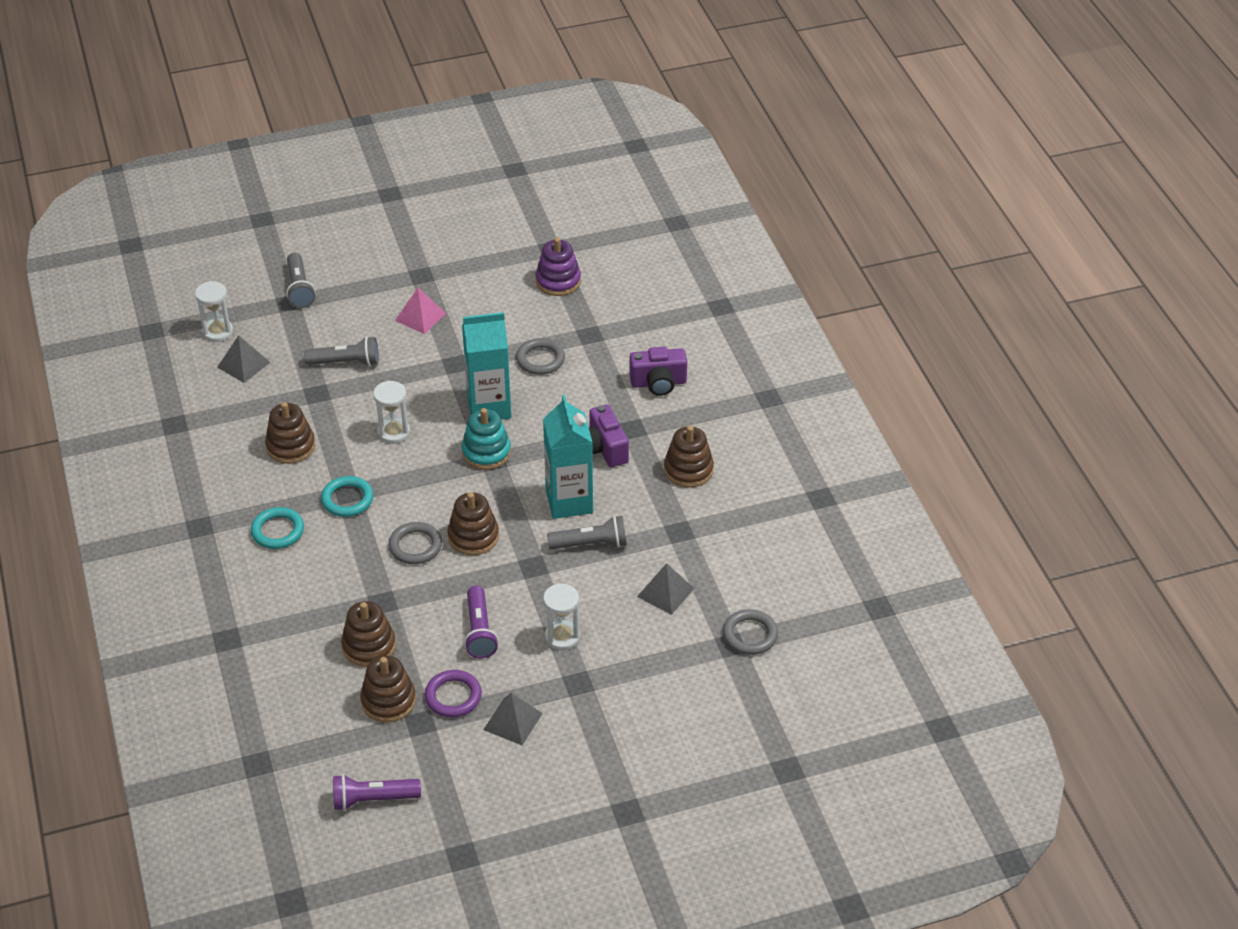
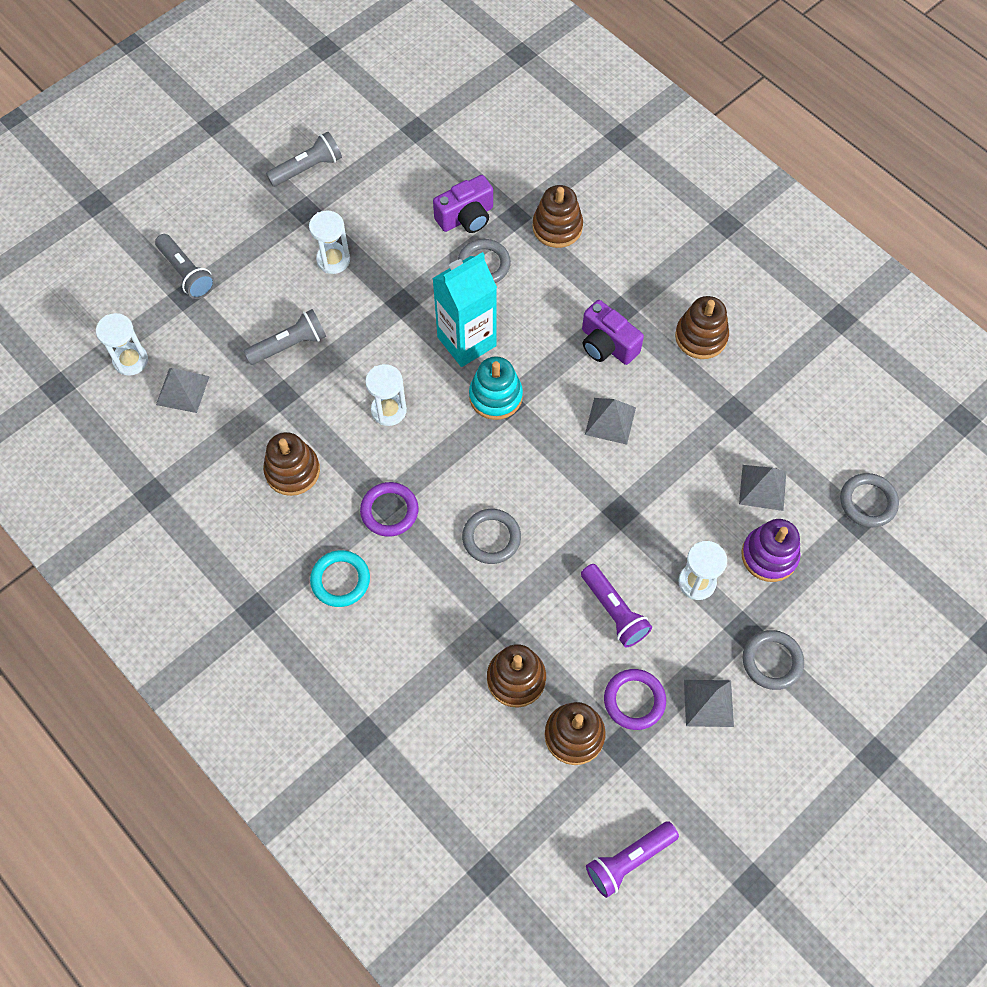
camera: 25 degrees left, 20 degrees up
(347, 499) = (389, 511): turquoise ring -> purple ring
(420, 317) = (333, 260): pink pyramid -> white hourglass
(473, 536) = (542, 502): brown stacking toy -> brown stacking toy (557, 227)
(558, 281) = (446, 165): purple stacking toy -> purple stacking toy (769, 556)
(569, 501) = (610, 421): turquoise carton -> grey pyramid
(586, 713) = (772, 661): none -> grey ring
(590, 544) = (660, 462): grey flashlight -> grey flashlight (307, 168)
(658, 383) = (614, 247): purple camera -> purple camera (466, 217)

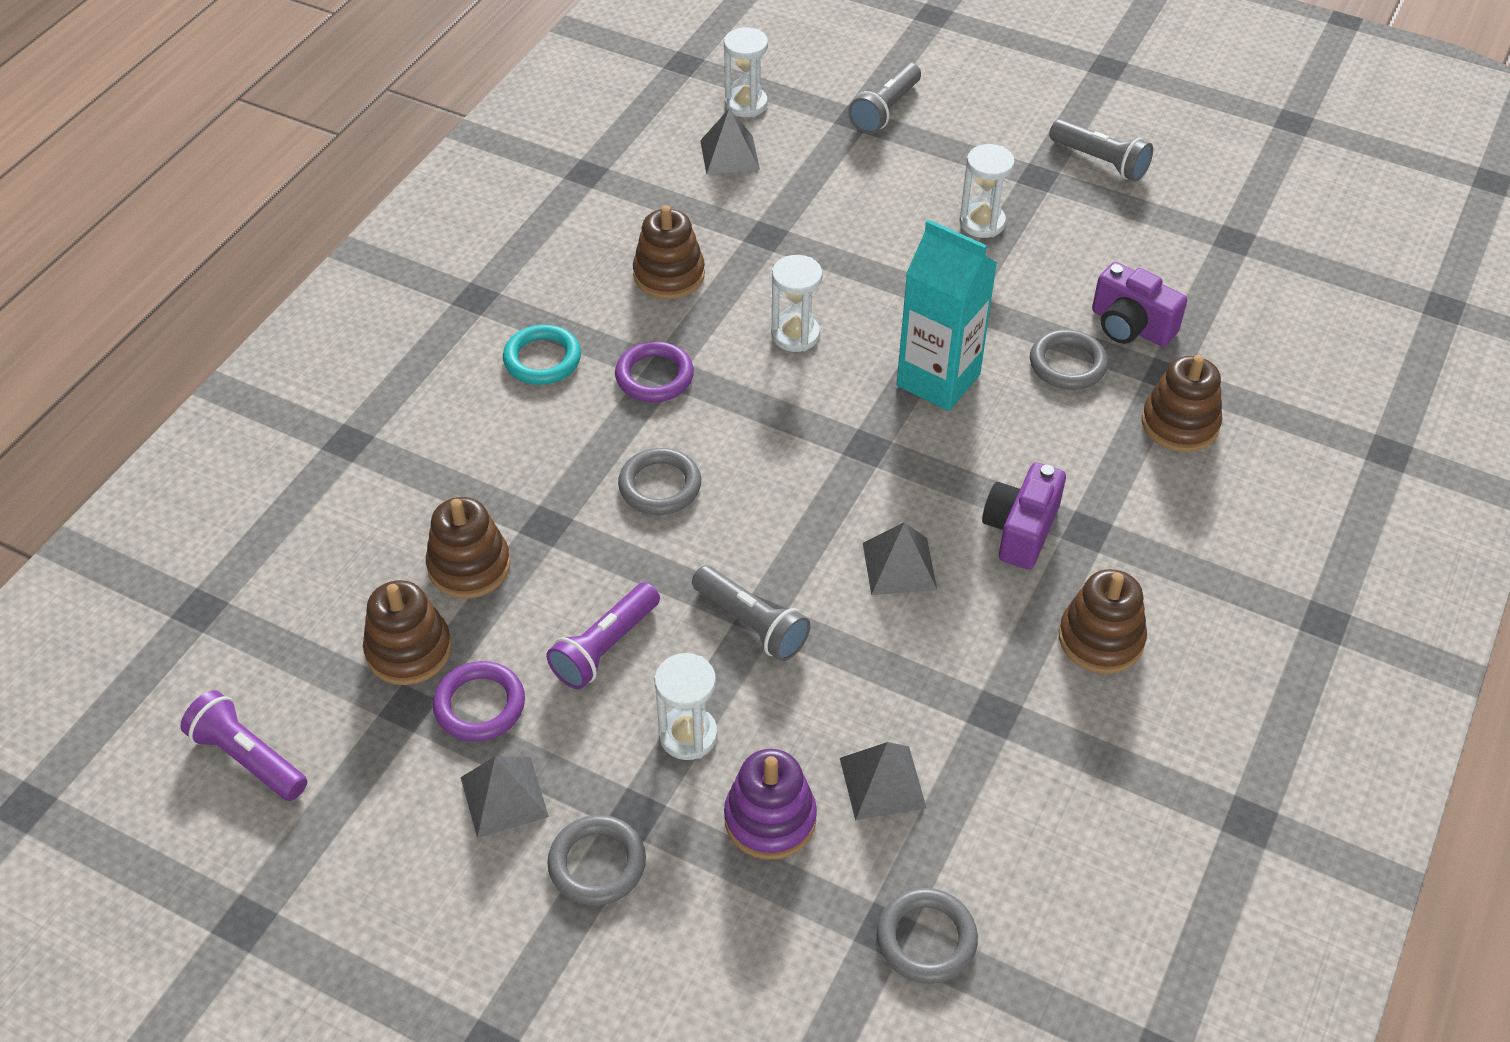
camera: 70 degrees right, 15 degrees down
(289, 345) = (838, 221): grey flashlight -> grey flashlight (751, 624)
(495, 396) = (871, 432): turquoise stacking toy -> none

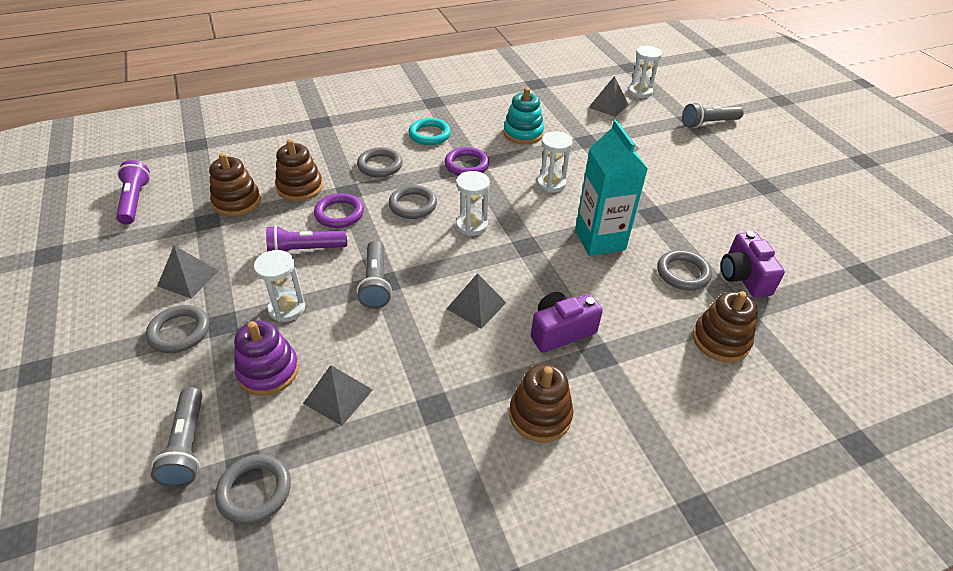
camera: 40 degrees right, 5 degrees down
(480, 705) = (230, 238): purple ring -> purple ring (339, 214)
(537, 456) = (380, 165): none -> grey ring
(669, 275) = (523, 133): brown stacking toy -> turquoise stacking toy
(982, 223) = (707, 189): white hourglass -> white hourglass (471, 225)
(1100, 161) = (811, 197): grey flashlight -> grey flashlight (187, 445)

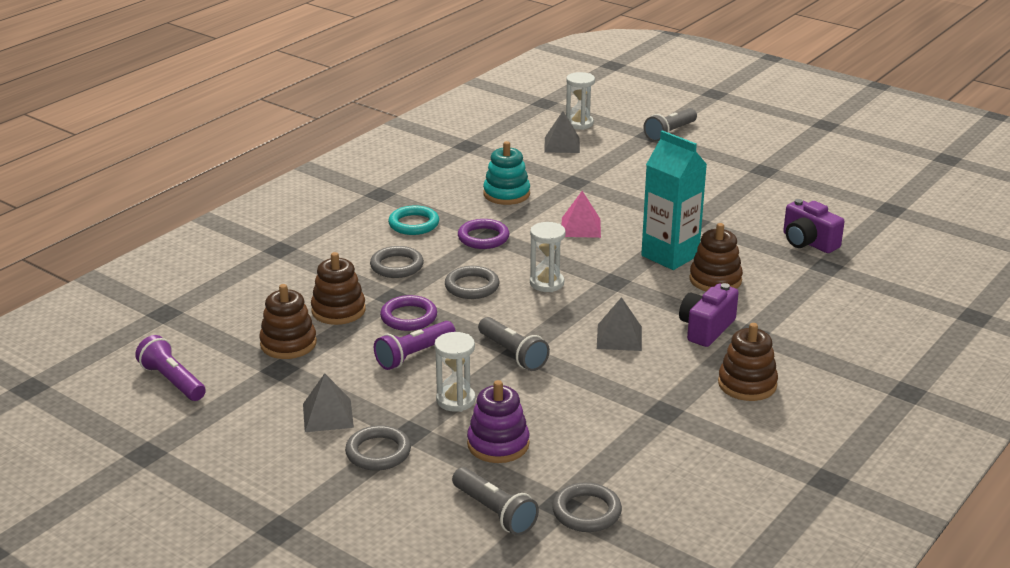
camera: 30 degrees left, 15 degrees down
(338, 396) = (578, 435): grey pyramid -> none
(551, 184) = (581, 227): white hourglass -> pink pyramid
(683, 273) = (760, 256): grey ring -> none
(720, 340) = (830, 290): brown stacking toy -> brown stacking toy (715, 280)

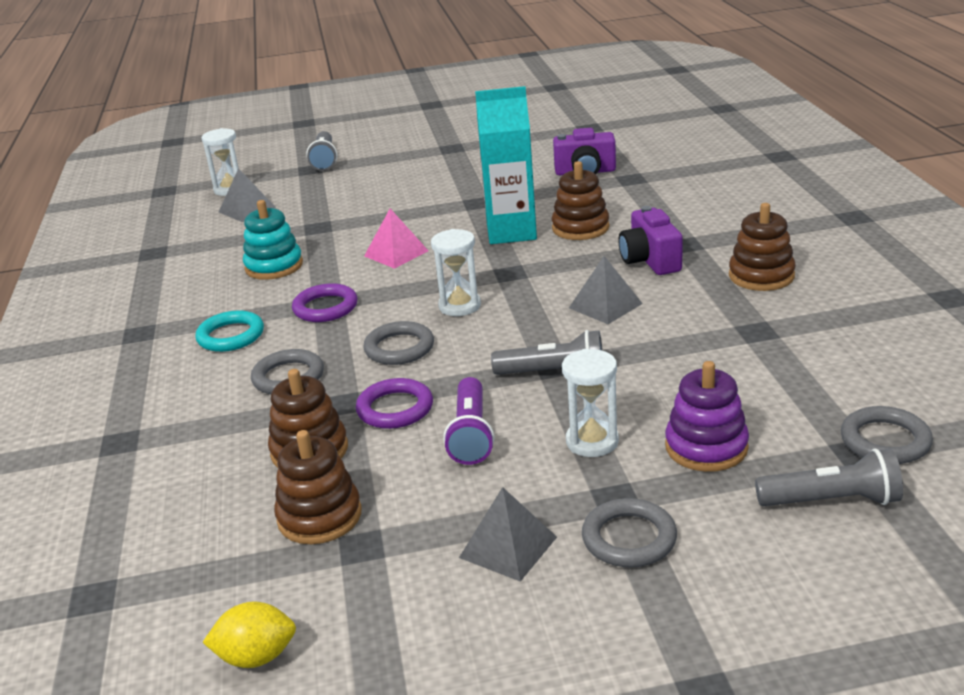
camera: 45 degrees left, 0 degrees up
(172, 381) = (256, 657): purple flashlight -> yellow lemon

